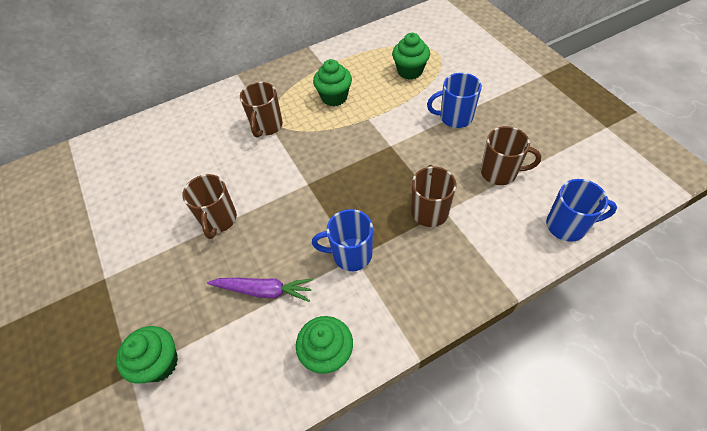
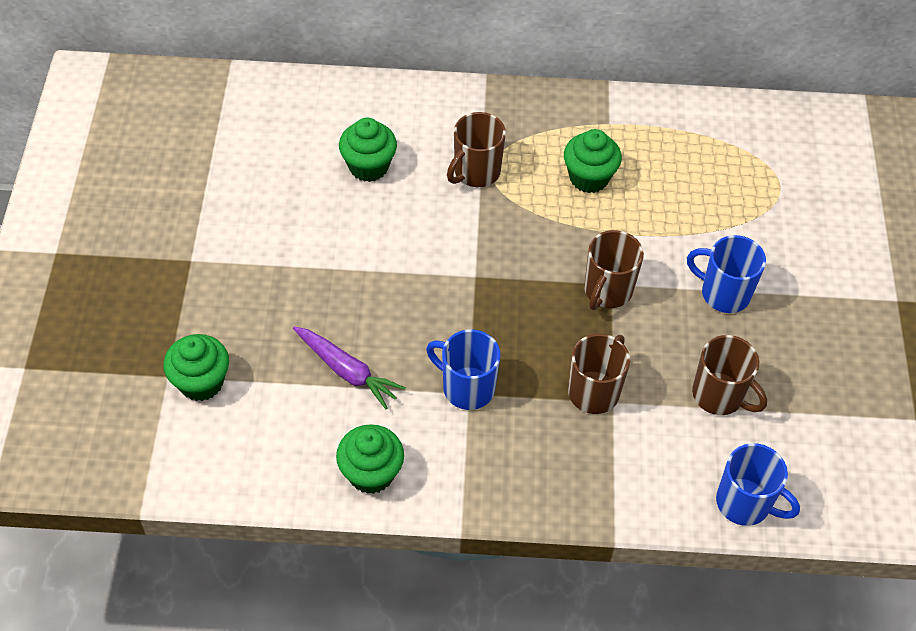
camera: 25 degrees right, 0 degrees up
(219, 220) = (347, 263): brown mug -> brown mug (607, 291)
(410, 71) = (718, 194): green cupcake -> green cupcake (368, 166)

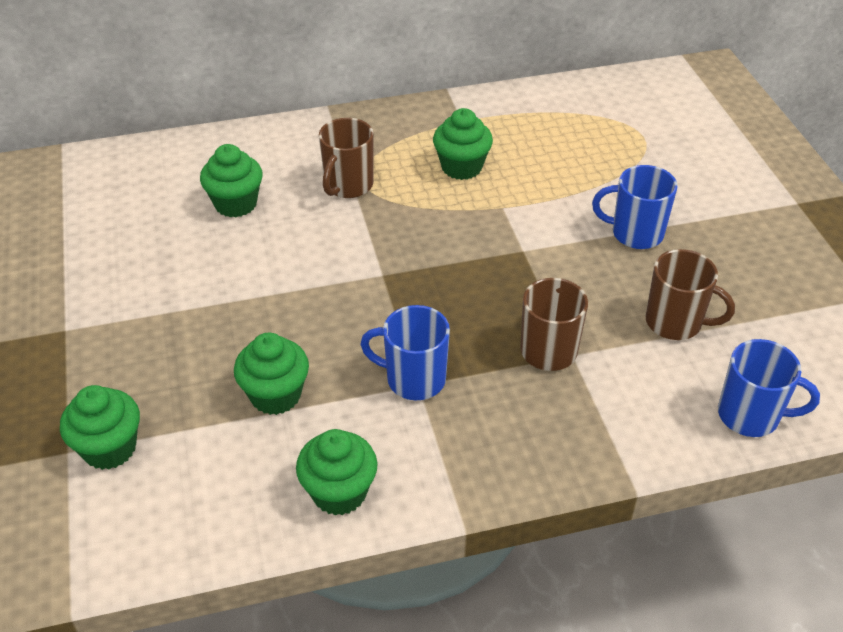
camera: 15 degrees left, 10 degrees down
(346, 371) = (275, 395): purple carrot -> green cupcake
(607, 291) = (521, 257): brown mug -> none

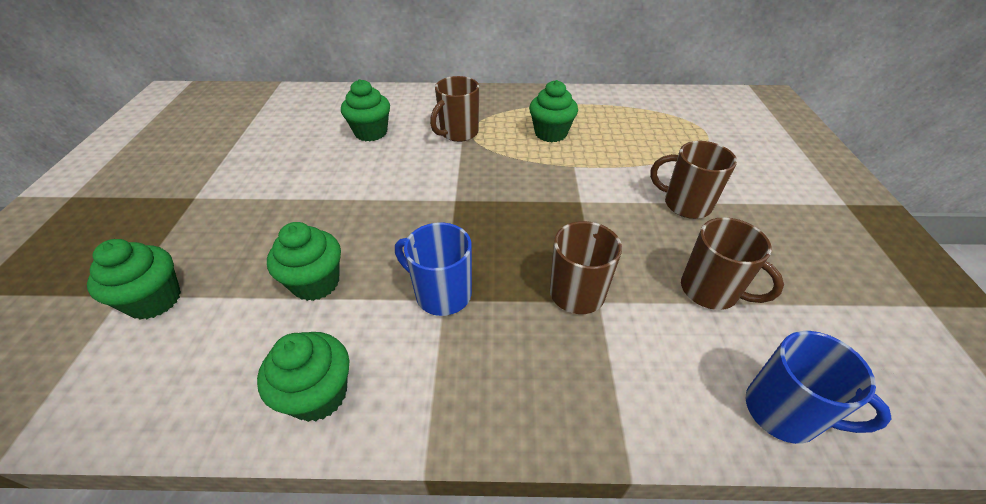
camera: 15 degrees right, 0 degrees up
(635, 233) = (685, 204): blue mug -> brown mug

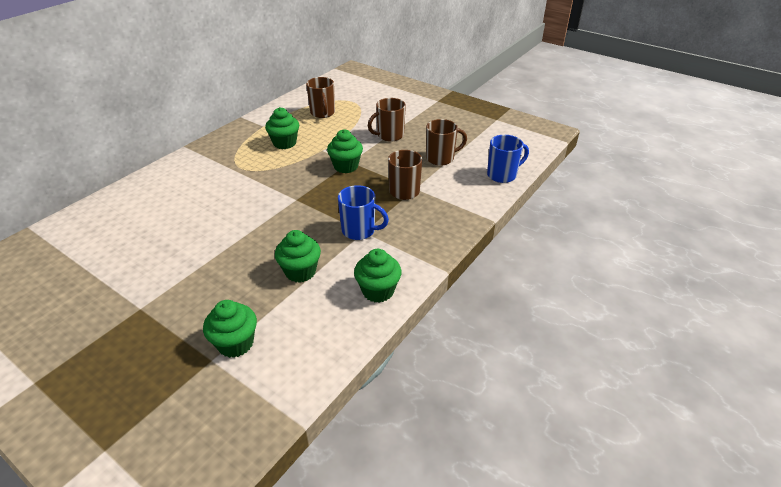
camera: 55 degrees left, 5 degrees down
(371, 132) = (180, 206): green cupcake -> green cupcake (346, 166)
(442, 294) = (359, 231): blue mug -> blue mug turned 135 degrees counterclockwise
(458, 133) = (235, 173): brown mug -> brown mug (322, 113)

